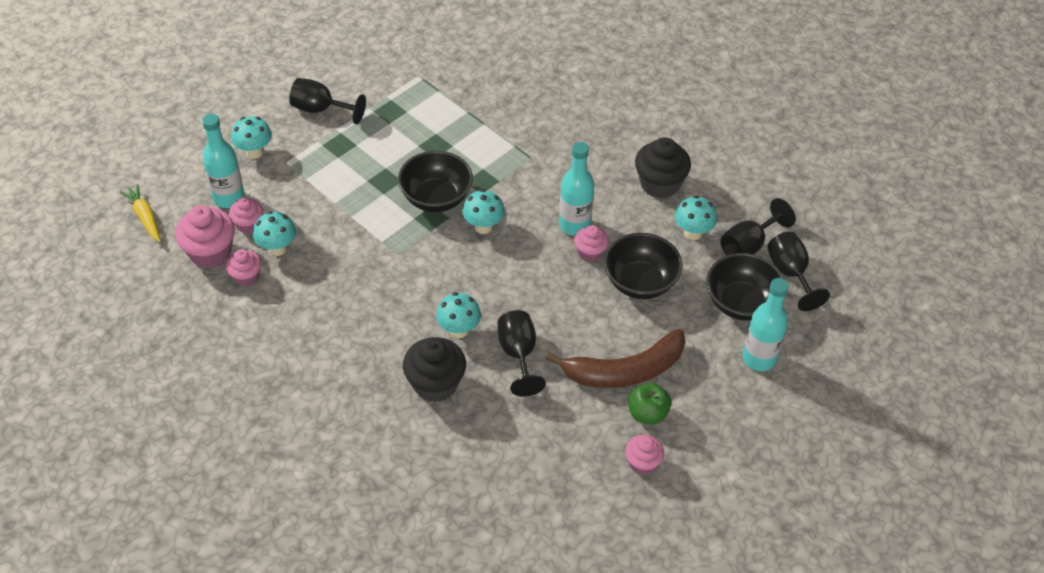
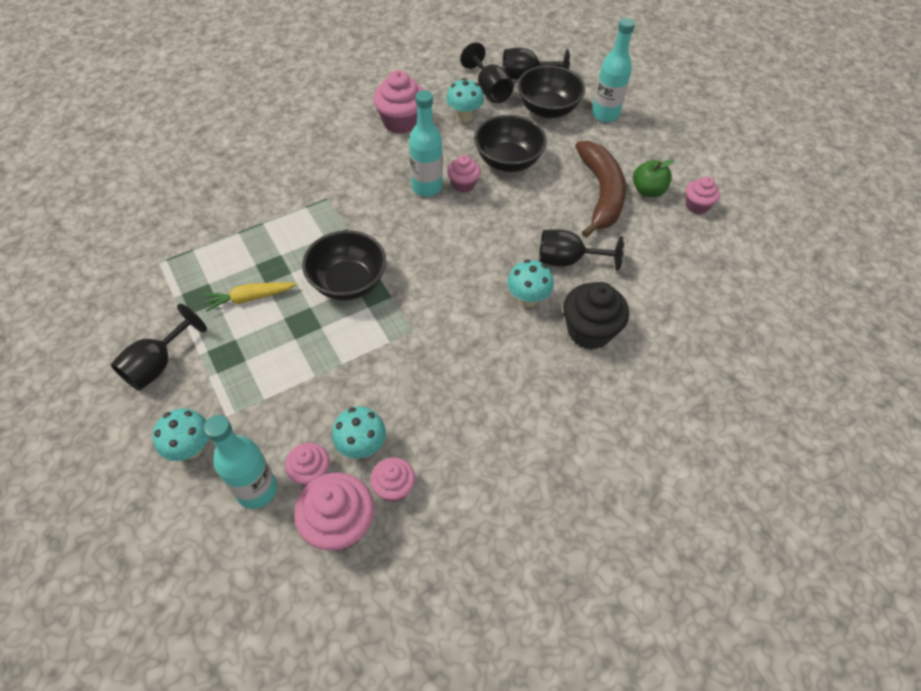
camera: 75 degrees left, 5 degrees up
(145, 217) = (244, 604): yellow carrot -> yellow carrot (250, 298)
(483, 226) = (402, 253): turquoise mushroom -> none
(659, 184) = (401, 122): black cupcake -> pink cupcake

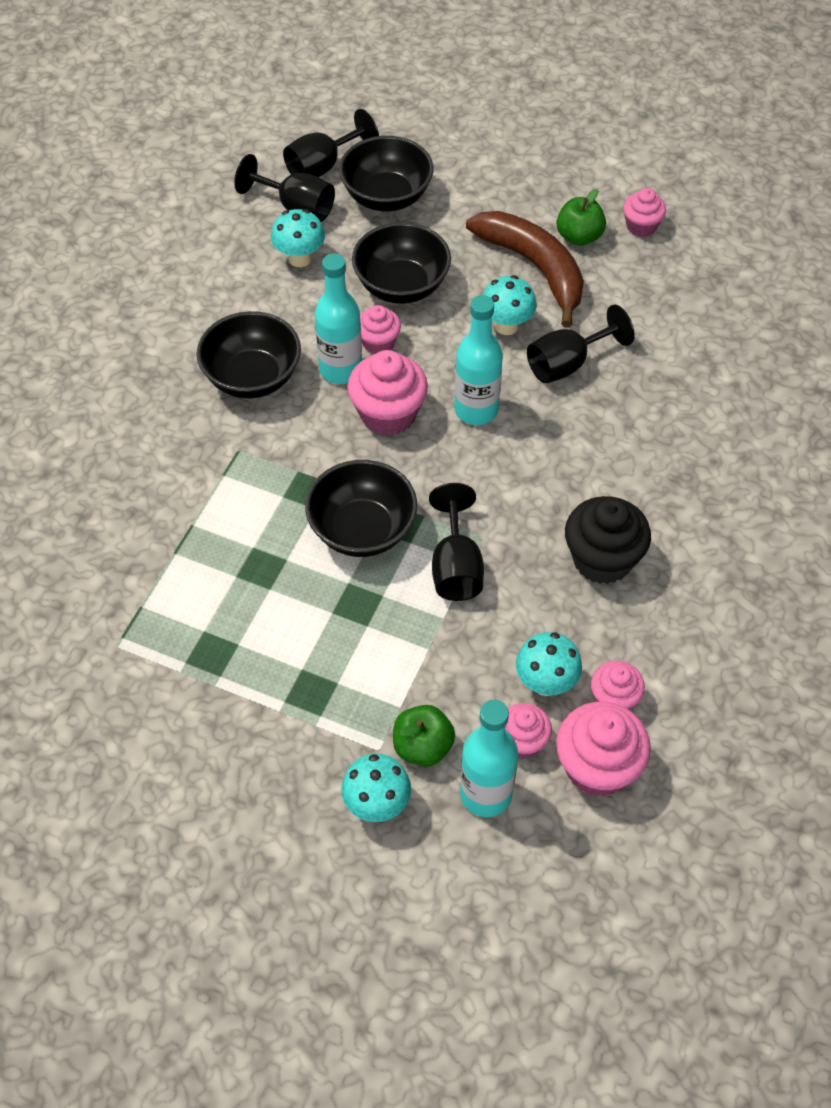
camera: 35 degrees left, 0 degrees up
(158, 364) = (245, 751): black goblet -> black goblet (455, 567)
(250, 298) = (270, 616): yellow carrot -> none
(251, 433) = (423, 747): none -> green apple
(374, 164) = (252, 377): none -> black bowl
(401, 122) = (231, 307): pink cupcake -> pink cupcake (388, 414)
(527, 299) = (565, 430): turquoise mushroom -> turquoise mushroom (506, 326)
(589, 331) = (654, 426): black cupcake -> black cupcake (602, 559)
(605, 114) = (456, 169): turquoise bottle -> turquoise bottle (476, 410)

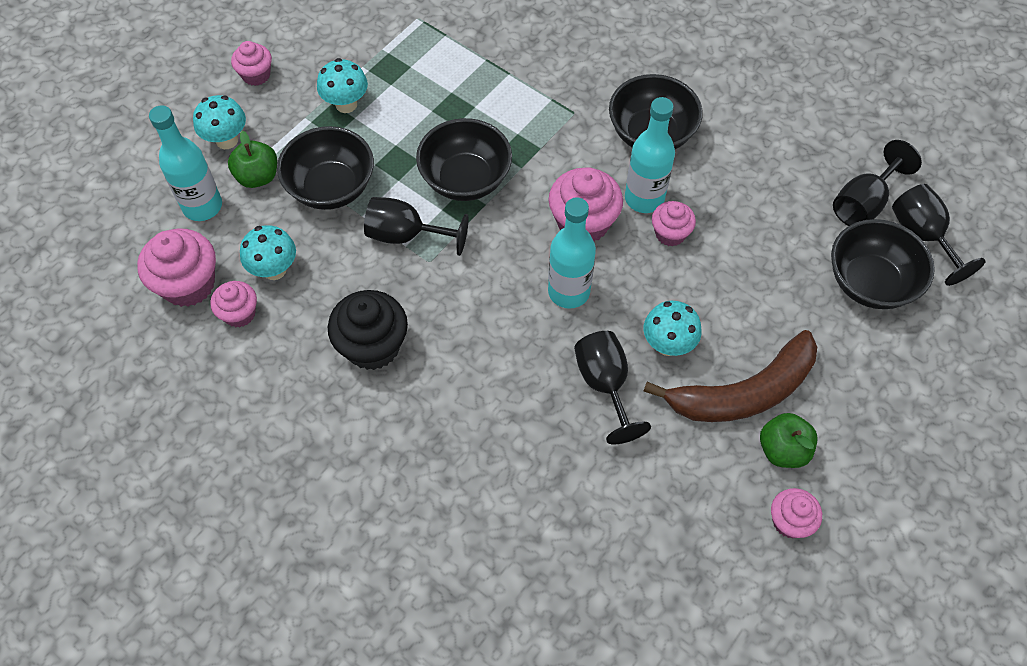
camera: 105 degrees right, 5 degrees up
(300, 258) = (792, 193): turquoise mushroom -> turquoise mushroom (346, 104)
(401, 286) = (740, 268): black bowl -> black bowl (331, 187)
(522, 741) = (233, 240): pink cupcake -> pink cupcake (256, 75)

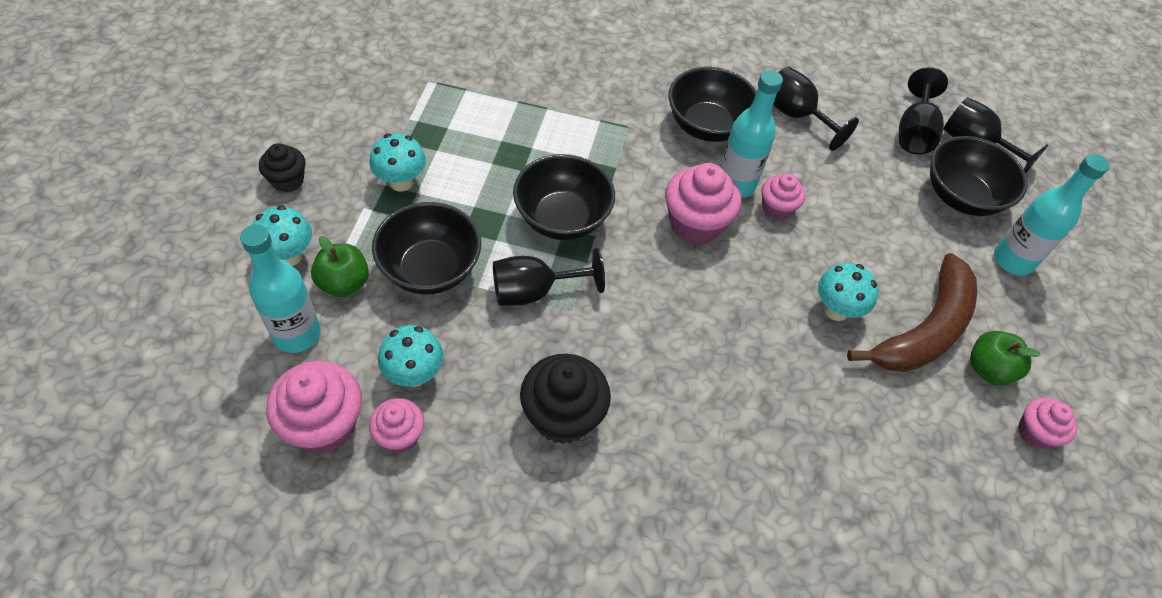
camera: 30 degrees left, 5 degrees down
(256, 75) = (287, 180): pink cupcake -> black cupcake
(568, 292) = (720, 292): turquoise bottle -> turquoise bottle (1012, 260)
(605, 385) = (805, 369): black goblet -> black goblet (796, 115)

